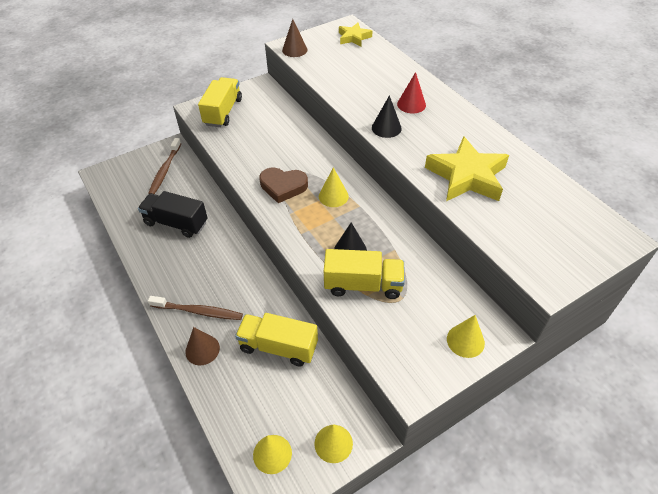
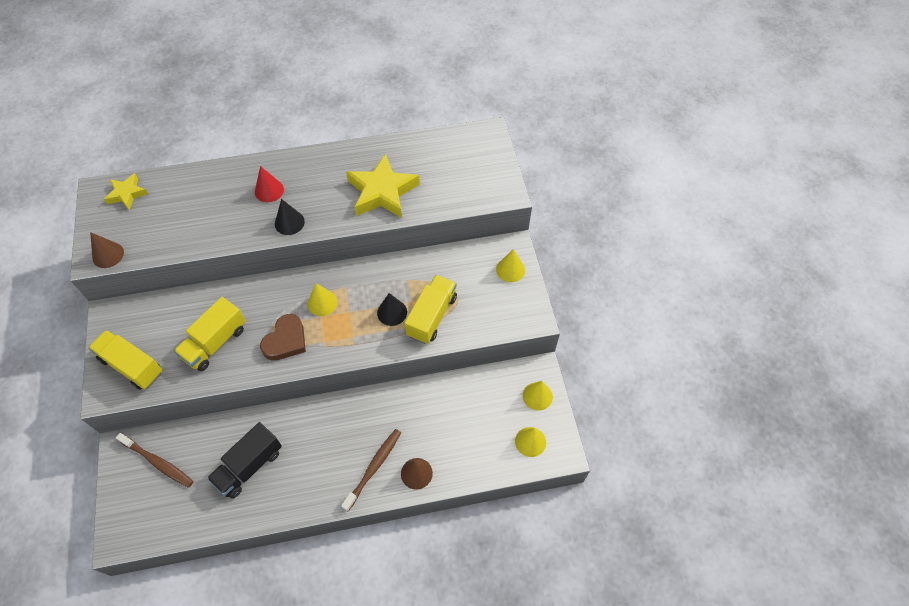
camera: 70 degrees left, 10 degrees up
(278, 347) = (440, 409): yellow truck -> yellow truck (215, 342)

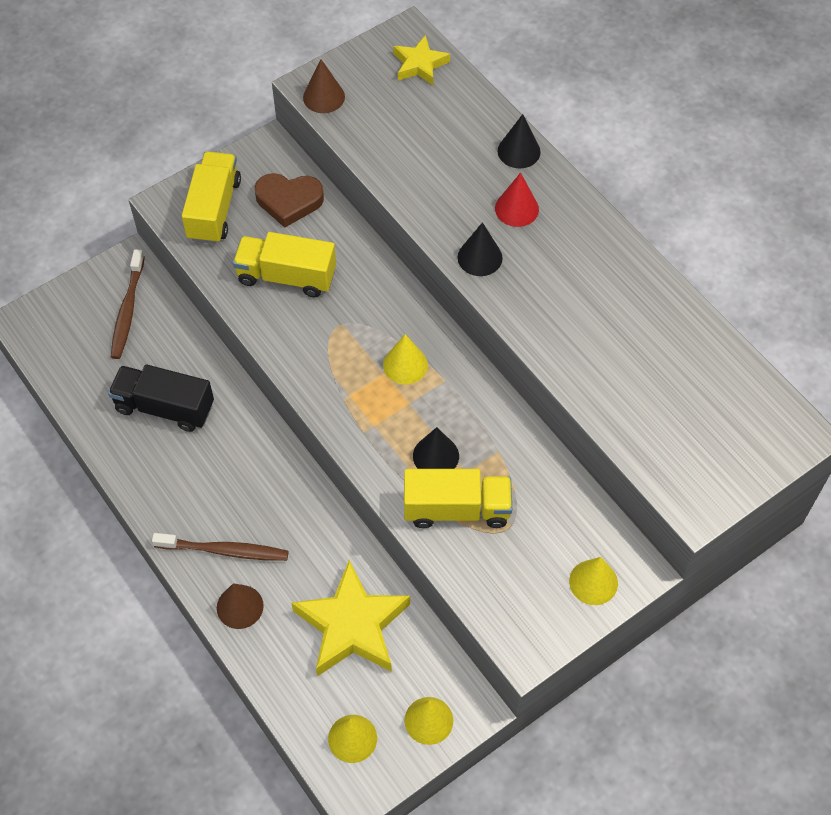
camera: 65 degrees right, 0 degrees up
(230, 172) = (519, 151): none -> black cone
(286, 340) = (328, 351): brown heart -> brown heart (289, 201)
(382, 192) = (597, 342): yellow star -> yellow star (352, 625)

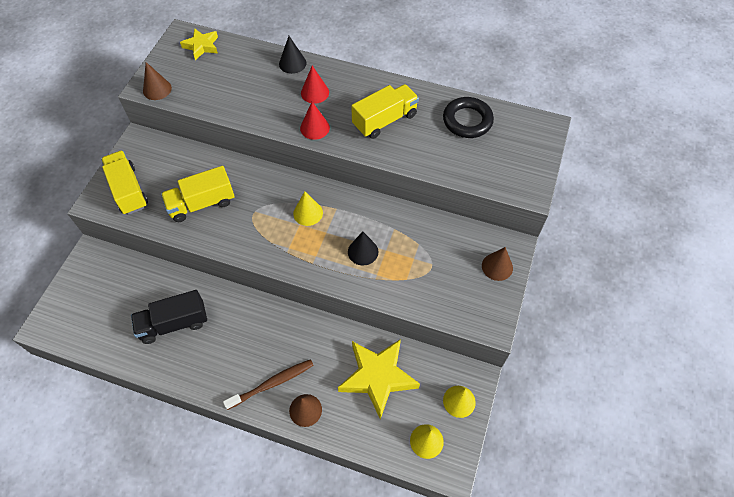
camera: 35 degrees left, 0 degrees up
(128, 309) = (108, 281): brown toothbrush -> none
(289, 201) = (172, 162): brown heart -> none
(456, 509) = (396, 273): yellow truck -> yellow truck (385, 120)
(480, 257) = (314, 128): black cone -> red cone
(593, 582) = (497, 266): yellow cone -> brown cone
(691, 362) = (467, 121): none -> black ring

